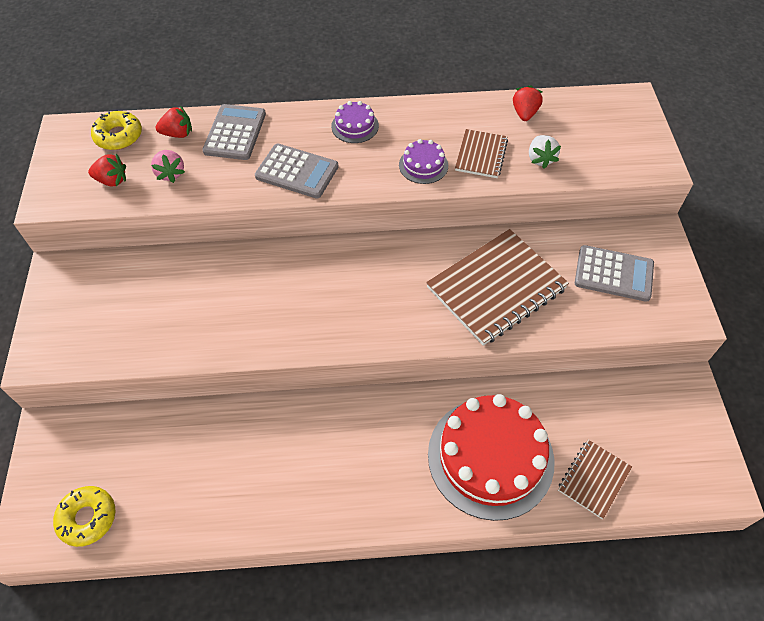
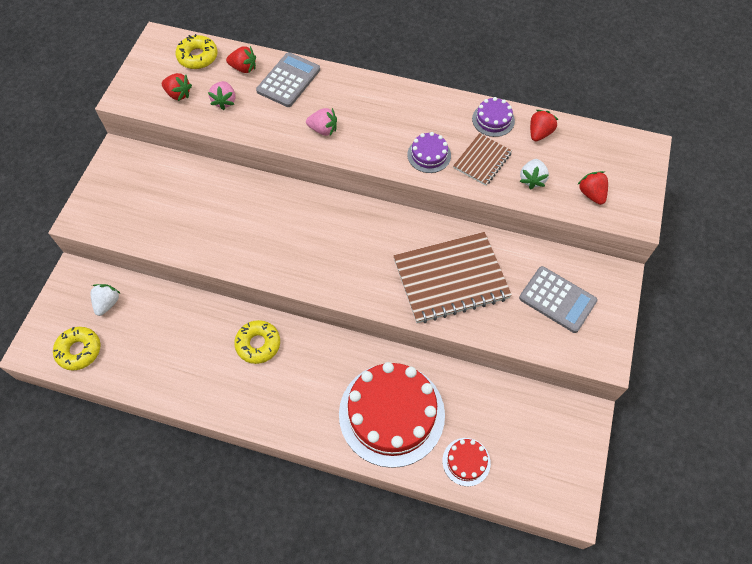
camera: 20 degrees right, 5 degrees up
(103, 449) = (107, 303): none -> white strawberry
(297, 172) = (323, 129): grey calculator -> pink strawberry
(306, 433) = (258, 344): none -> yellow donut
(355, 126) = (388, 102): purple cake -> purple cake (493, 120)
(593, 479) = (466, 461): brown notebook -> red cake
(605, 156) = (591, 194): none -> red strawberry

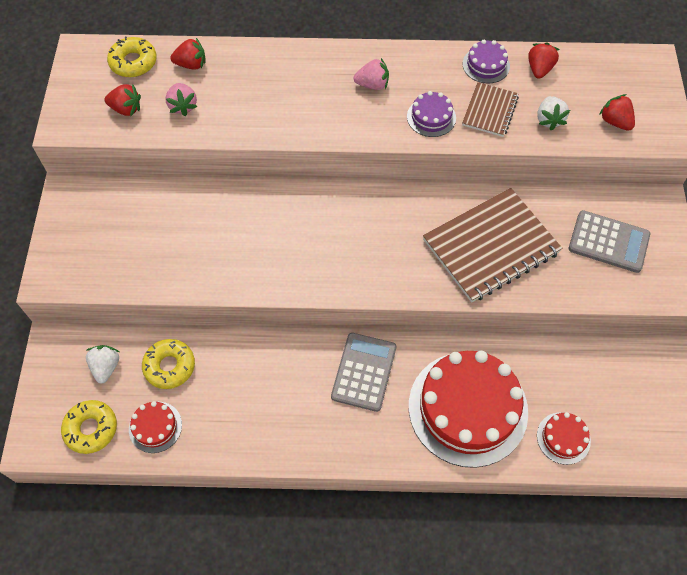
camera: 15 degrees left, 0 degrees up
(129, 362) = (155, 427): none -> red cake
(258, 344) = (296, 370): yellow donut -> yellow donut (169, 366)
(288, 80) = (247, 68): grey calculator -> grey calculator (364, 372)
(323, 129) = (306, 114): pink strawberry -> pink strawberry (372, 85)

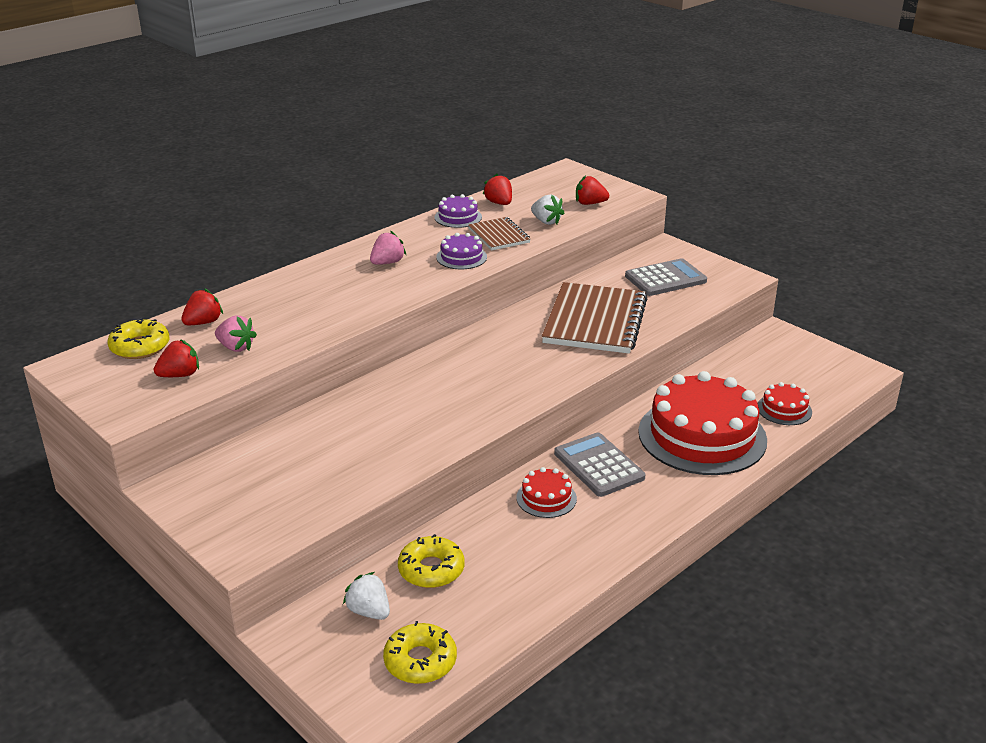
camera: 45 degrees left, 30 degrees down
(155, 427) = (480, 615): red cake -> red cake (546, 498)

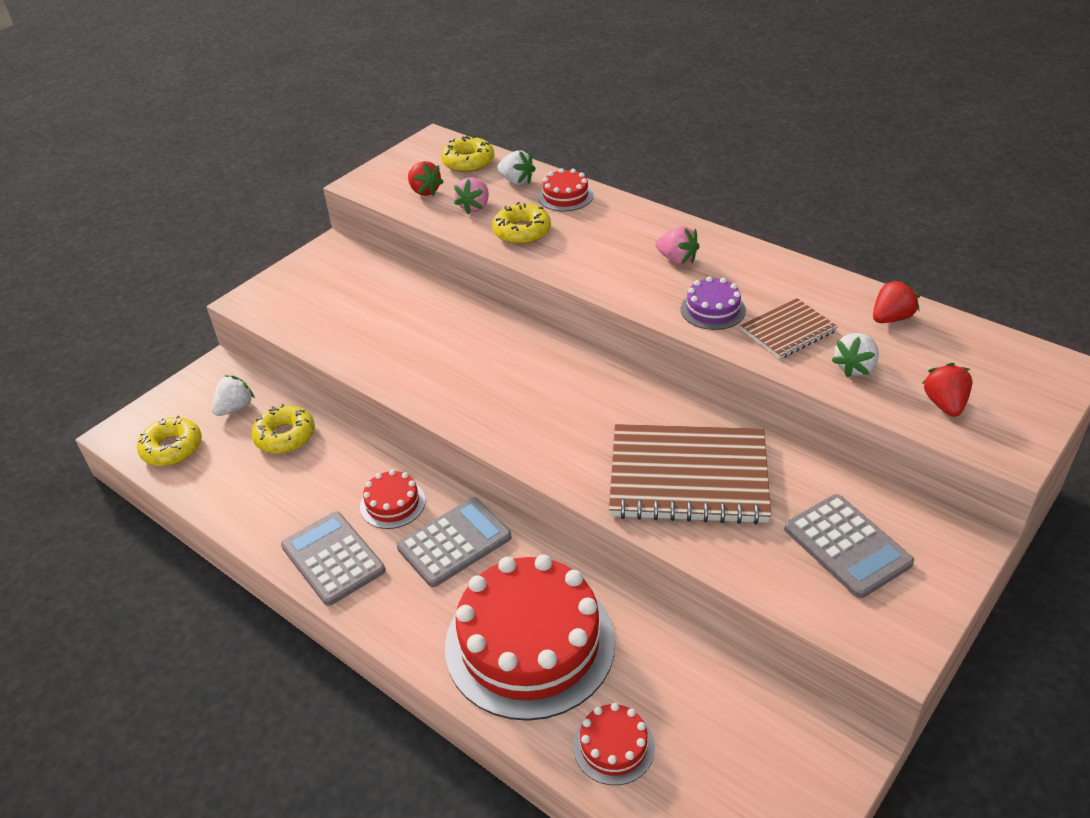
camera: 85 degrees right, 10 degrees up
(203, 322) = (516, 181): red strawberry -> white strawberry
(253, 300) = (565, 196): none -> red cake
(299, 325) = (522, 231): none -> yellow donut
(458, 217) = (826, 290): purple cake -> none
(606, 534) = (333, 558): none -> grey calculator

